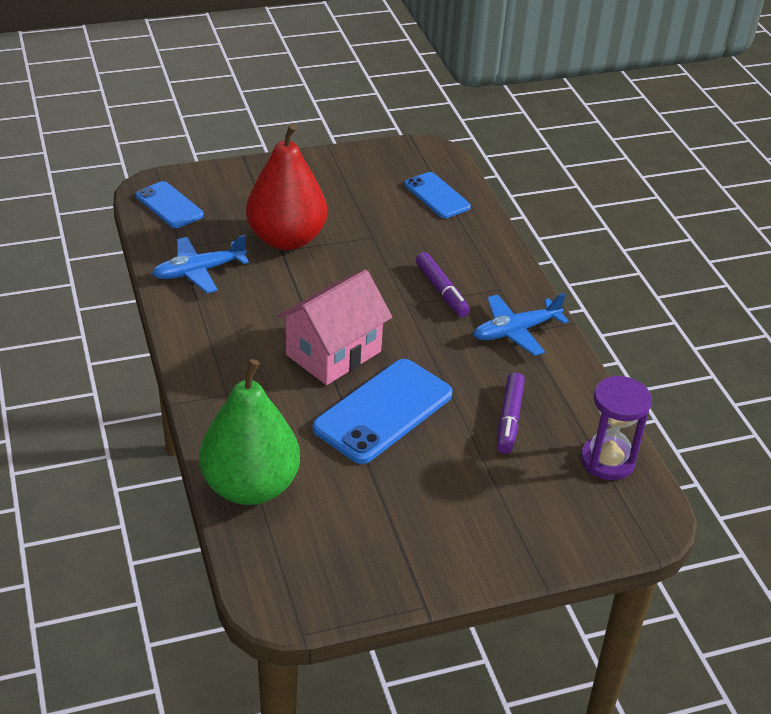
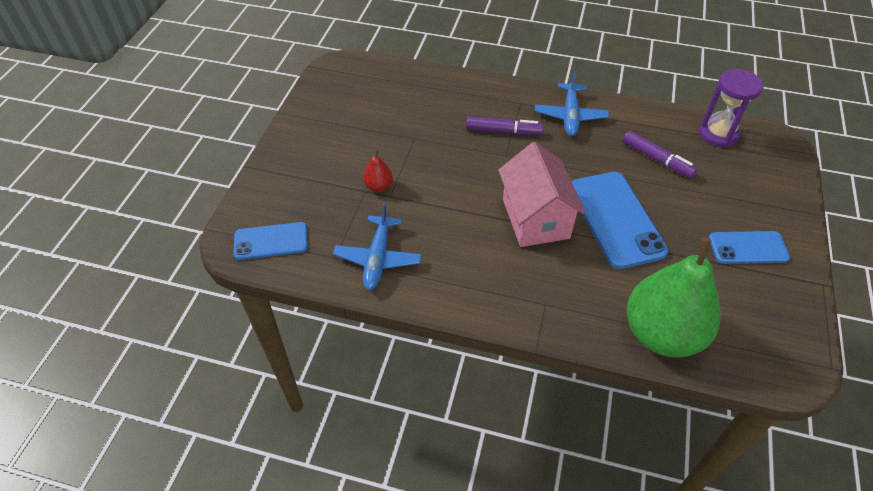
camera: 55 degrees left, 10 degrees up
(286, 239) = (378, 186): red pear -> red pear, size x0.41
(437, 196) = (394, 85): blue phone -> blue phone (748, 248)

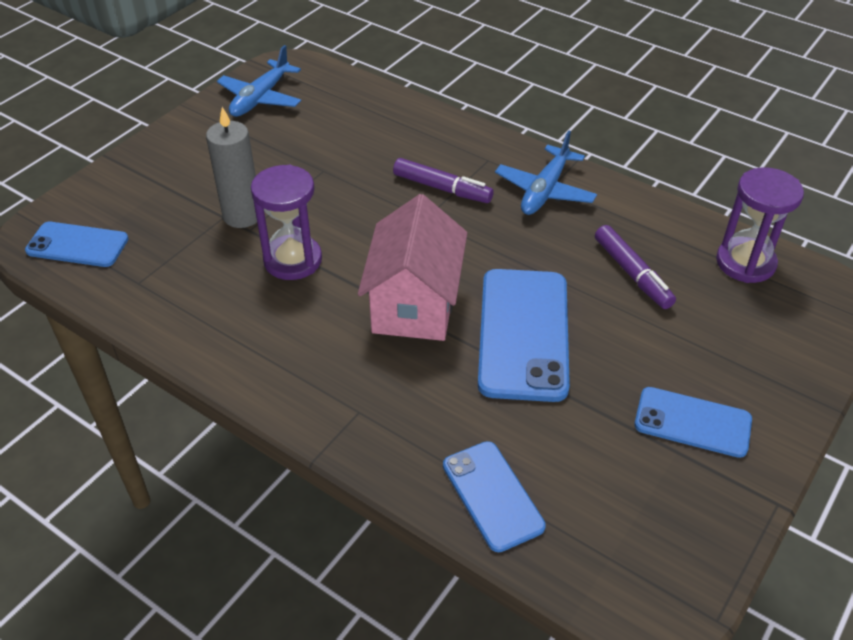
camera: 20 degrees right, 5 degrees down
(378, 186) = (242, 216): red pear -> grey candle
(378, 258) = (186, 298): blue plane -> blue plane (260, 98)
(435, 210) = (293, 260): none -> purple hourglass
(662, 333) = (492, 495): green pear -> blue phone

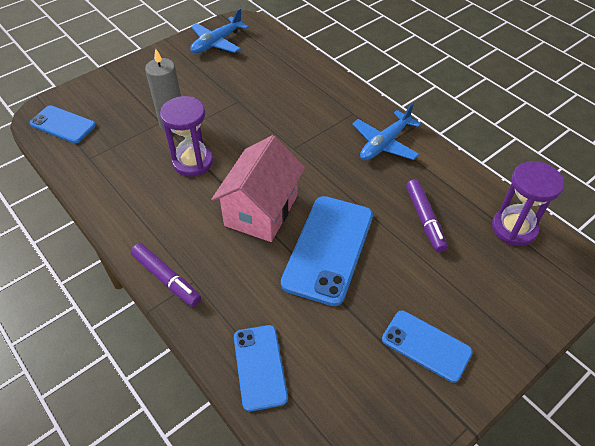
camera: 15 degrees right, 5 degrees up
(442, 188) = (313, 129): purple marker -> purple marker (166, 279)

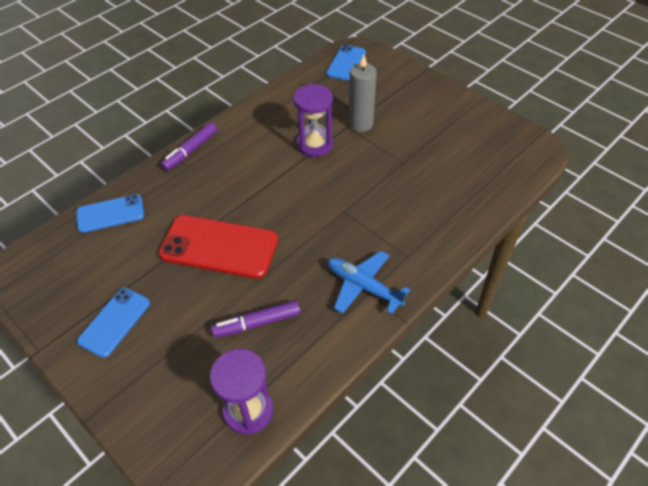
camera: 85 degrees right, 0 degrees up
(217, 43) = (492, 133): blue plane -> none
(261, 210) = (261, 196): pink house -> none
(328, 249) = (219, 247): blue phone -> red phone

